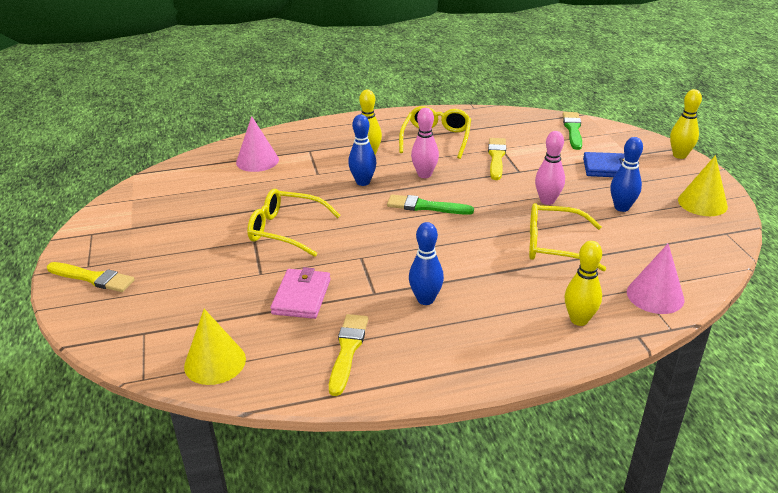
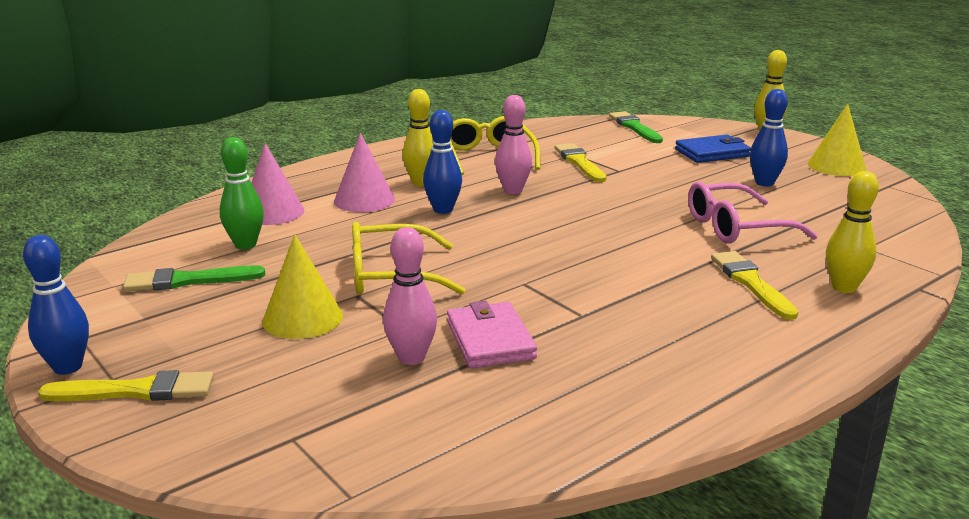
camera: 25 degrees left, 10 degrees down
(215, 362) = (445, 445): yellow cone -> yellow cone (302, 318)
(222, 185) = (245, 245): none -> green bowling pin
(347, 350) = (617, 382): yellow brush -> yellow brush (751, 283)
(425, 206) = (548, 219): green brush -> green brush (188, 281)
(425, 299) = (653, 307): blue bowling pin -> blue bowling pin (68, 367)
(547, 201) = (681, 190): pink bowling pin -> pink bowling pin (411, 358)
(554, 245) = (736, 227): yellow glasses -> pink glasses
(655, 295) = (890, 249): pink cone -> pink cone (364, 200)

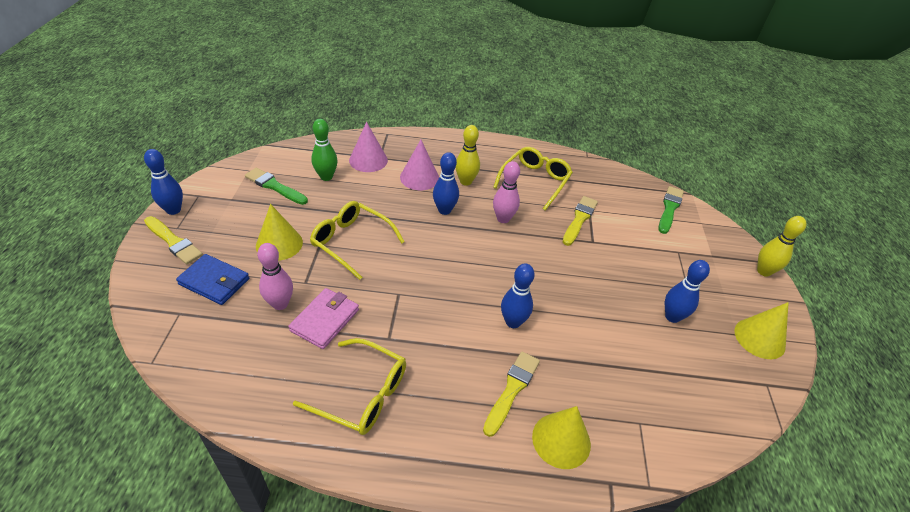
camera: 40 degrees right, 20 degrees up
(642, 362) = (362, 394): none -> yellow glasses
(663, 246) = (513, 322): none -> blue bowling pin
(712, 153) = (684, 265): blue wallet -> blue wallet (214, 282)
(736, 227) = (582, 340): pink glasses -> none
(844, 287) = (561, 440): yellow bowling pin -> yellow cone

